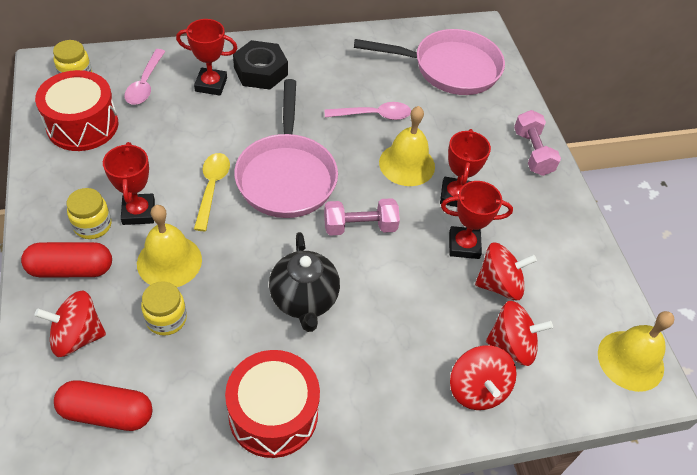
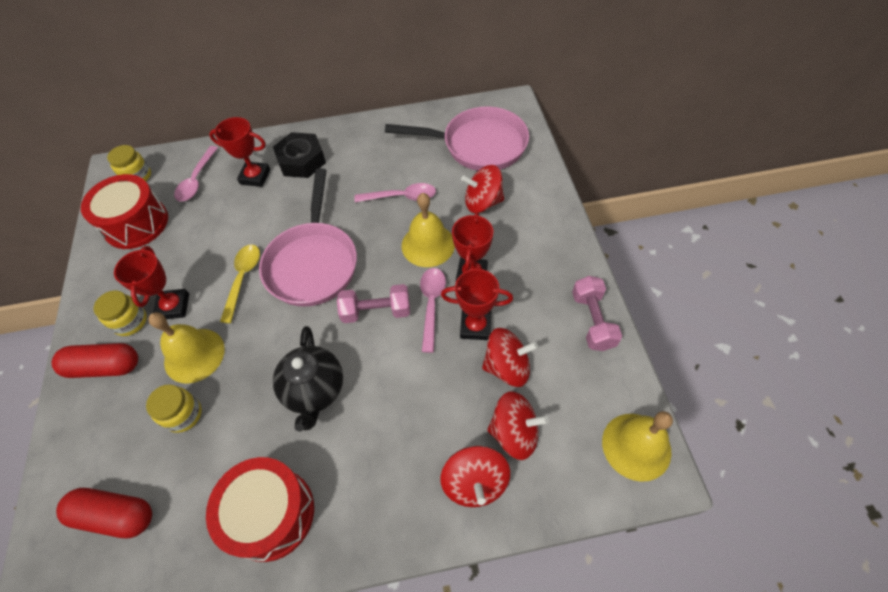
camera: 10 degrees right, 5 degrees up
(77, 336) = (100, 435): red spinning top -> red spinning top (482, 202)
(417, 223) = (431, 305): none -> pink spoon
(532, 152) = (551, 226): pink dumbbell -> pink dumbbell (592, 321)

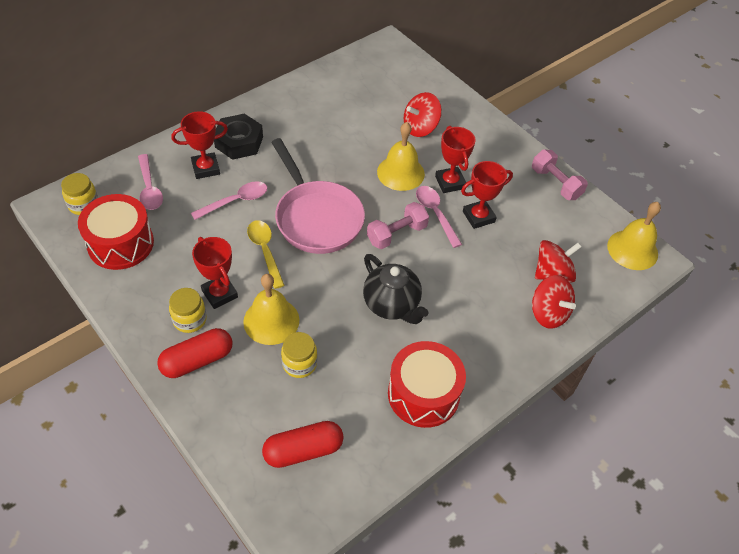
camera: 35 degrees left, 5 degrees down
(401, 197) = (351, 144): pink spoon -> pink spoon (235, 201)
(478, 145) = (385, 85): pink pan -> none
(507, 366) = (519, 234): red spinning top -> none

